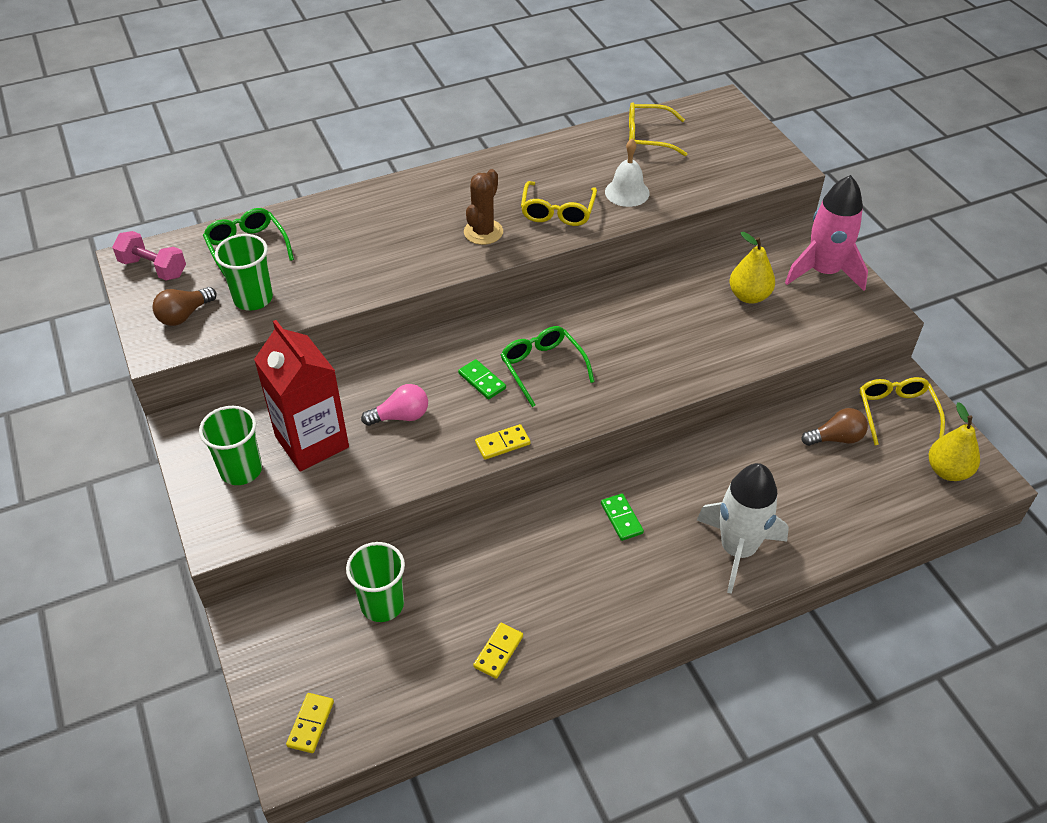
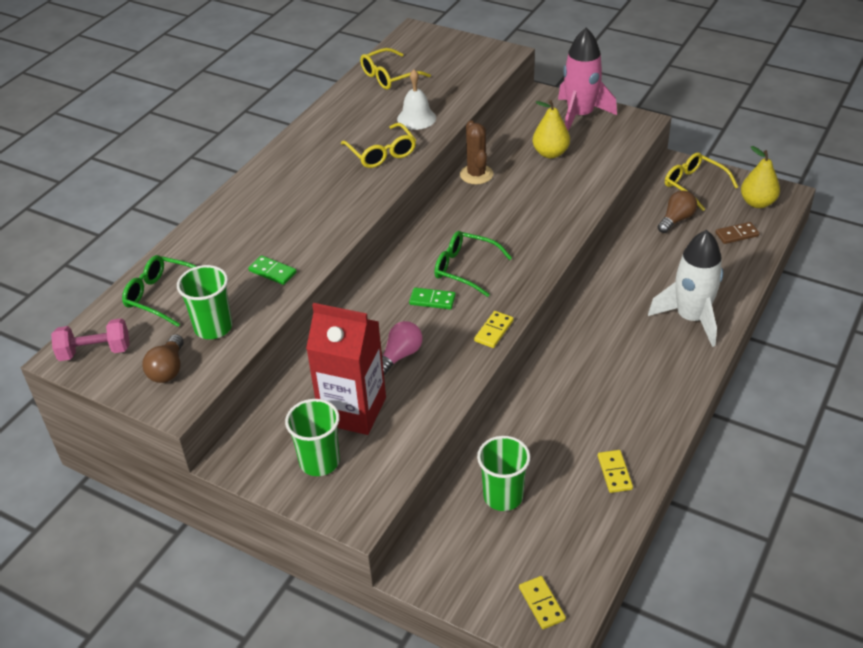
camera: 35 degrees left, 5 degrees down
(483, 232) = (342, 192): brown cactus -> brown cactus (476, 174)
(621, 518) = (601, 343): green domino -> green domino (272, 272)
(885, 492) = (737, 234): none -> brown domino

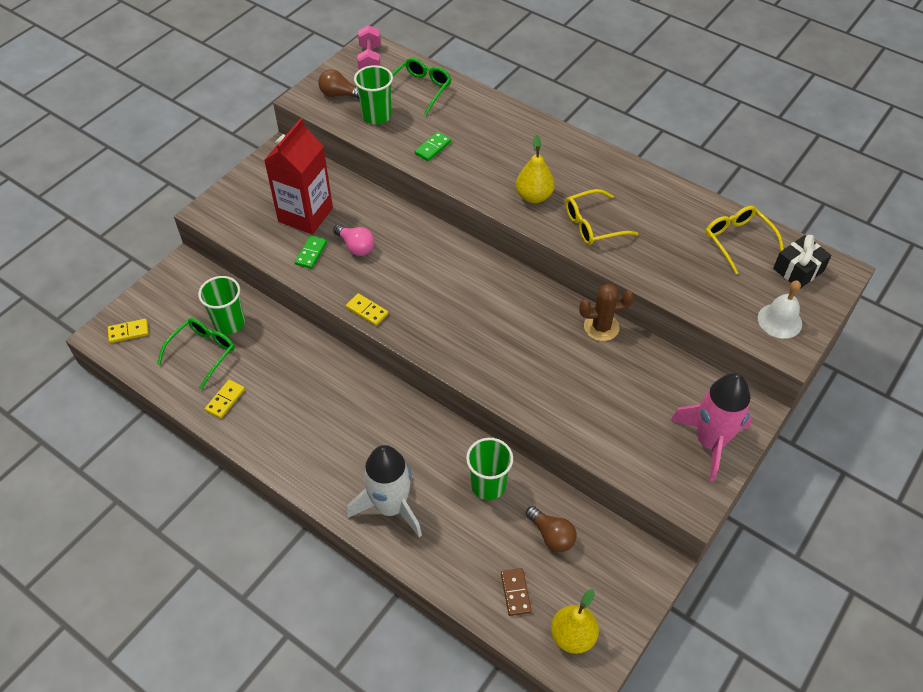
camera: 95 degrees right, 10 degrees up
(319, 461) = (263, 194): green cup -> green cup (488, 485)
(416, 118) = (653, 256): white bell -> white bell (779, 320)
(418, 49) = (798, 270): none -> black gift
(432, 300) = (417, 273): green domino -> green domino (311, 253)
(465, 268) = (454, 301): green glasses -> green glasses (203, 352)
(550, 153) = (634, 398): yellow pear -> yellow pear (534, 196)
(614, 473) = (225, 400): yellow domino -> yellow domino turned 60 degrees counterclockwise
(694, 185) = (615, 572): yellow glasses -> none

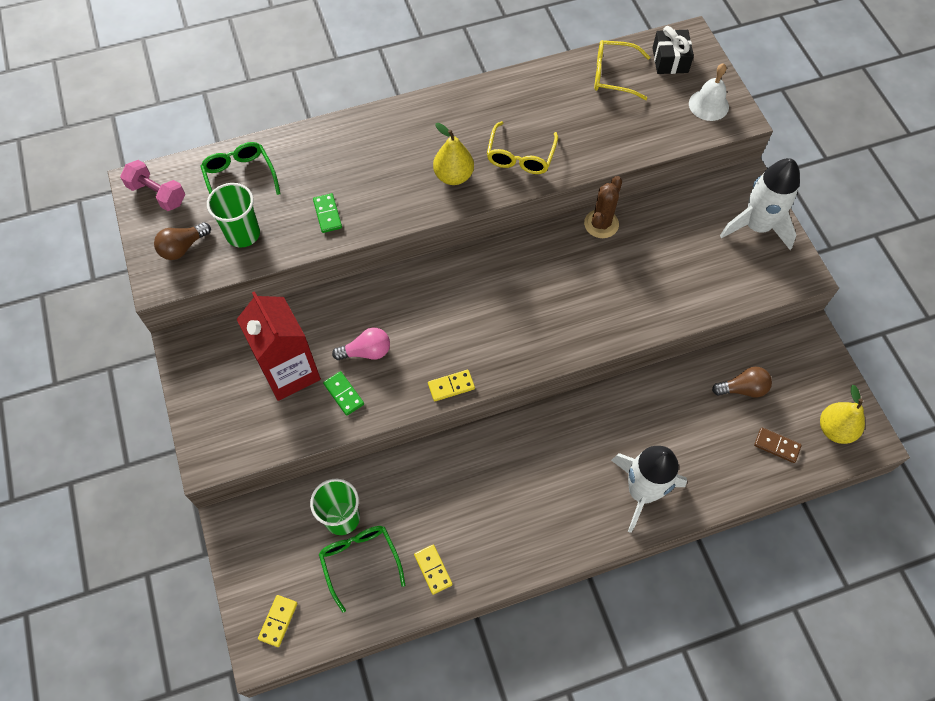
camera: 55 degrees left, 10 degrees up
(488, 485) = (669, 405): green cup -> none
(710, 441) = (756, 226): pink rocket -> white rocket

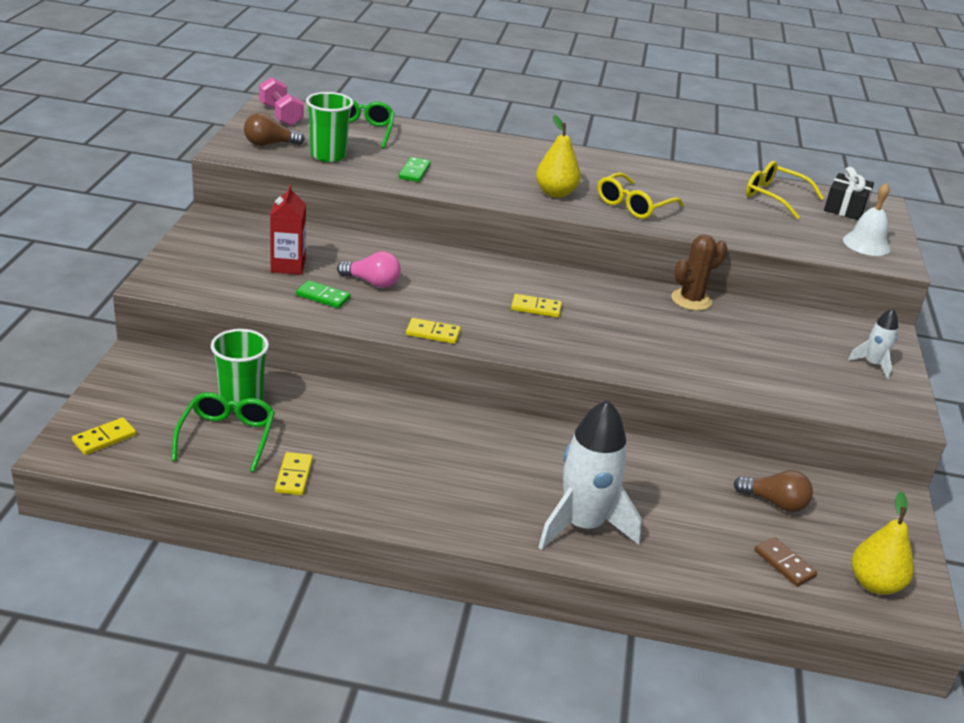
camera: 25 degrees right, 30 degrees down
(289, 372) = (288, 266): red carton -> red carton, size x0.59
(343, 394) = (323, 297): green domino -> green domino turned 60 degrees counterclockwise
(502, 306) = (536, 308): none -> yellow domino
(756, 226) = (873, 364): white rocket -> white rocket, size x0.49

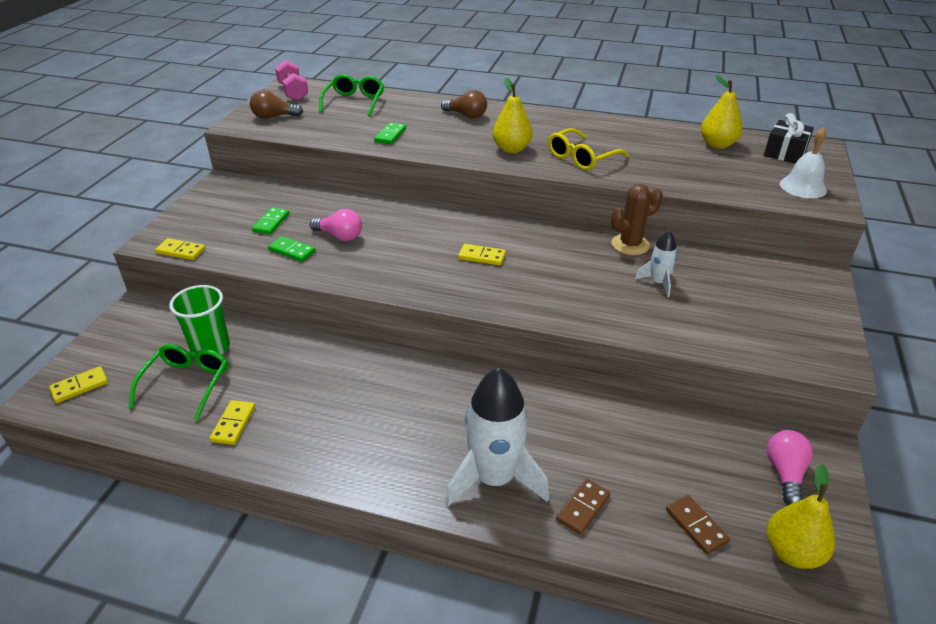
camera: 10 degrees right, 5 degrees up
(288, 266) = (271, 223): red carton -> green domino
(328, 155) = (320, 124): green cup -> none
(433, 333) = (380, 284): yellow domino -> yellow domino (181, 251)
(675, 550) = (583, 508): none -> brown domino
(775, 197) = (717, 145): yellow glasses -> yellow pear
(775, 503) = (694, 453): brown light bulb -> brown light bulb (466, 115)
(863, 520) = (785, 473): none -> pink light bulb
(873, 364) = (803, 307): white rocket -> white rocket (658, 283)

